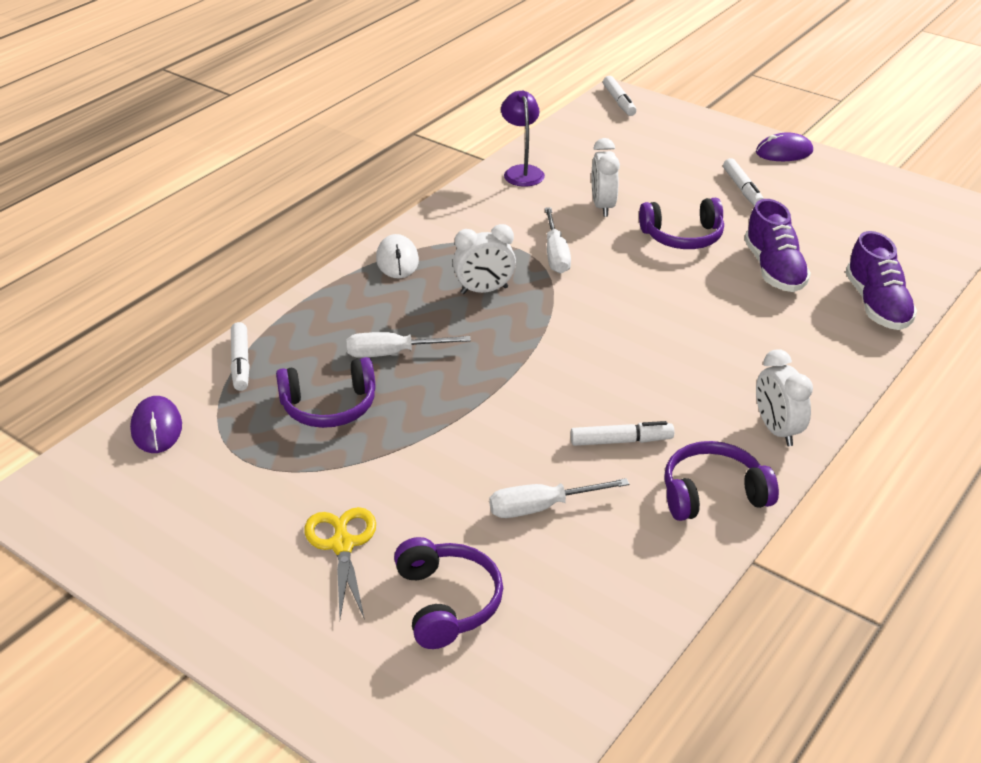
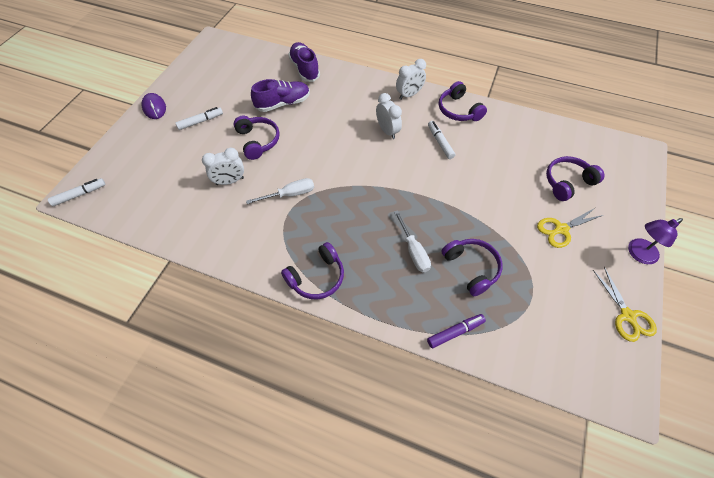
camera: 105 degrees left, 20 degrees up
(136, 563) = (627, 316): none -> yellow scissors
(156, 428) = (533, 356): purple mouse -> none
(241, 363) = (455, 332): white marker -> purple marker
(397, 260) = (317, 277): white mouse -> purple headphones
(484, 290) = (337, 221): white clock -> white clock (387, 131)
(522, 172) = (189, 232): purple lamp -> purple lamp (638, 254)
(541, 507) = (496, 162): white screwdriver -> none
(877, 305) = (305, 69): purple shoe -> purple shoe turned 90 degrees counterclockwise

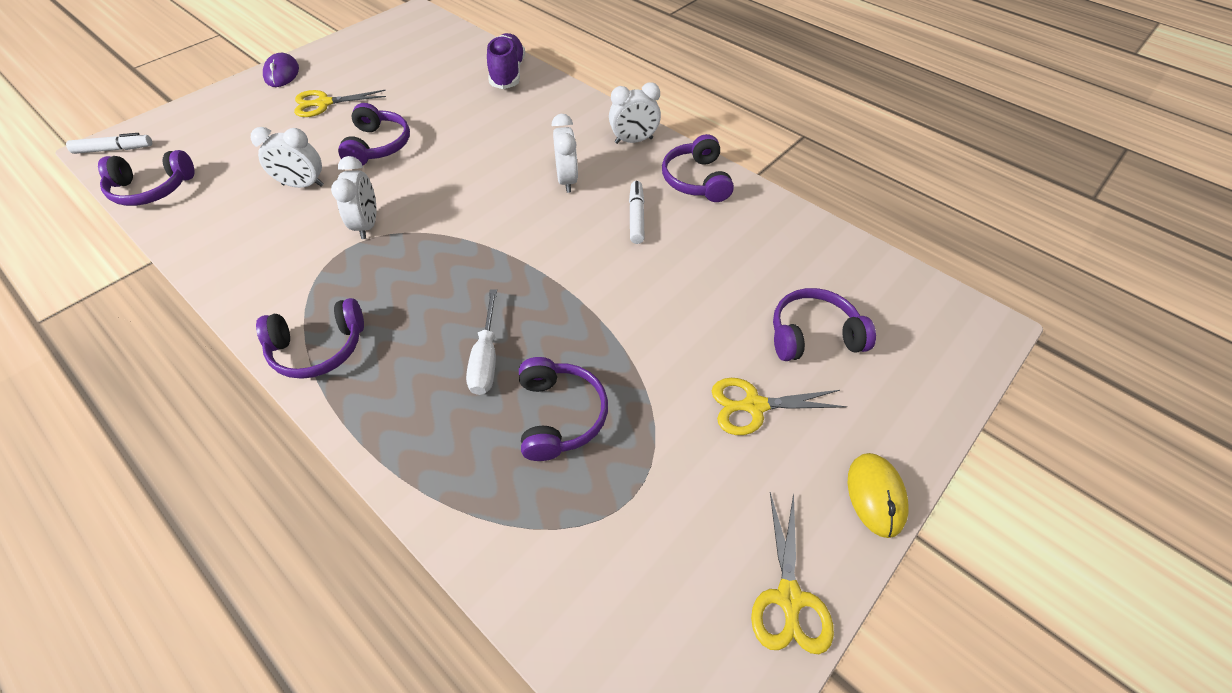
camera: 20 degrees right, 5 degrees down
(131, 213) = (152, 189): none -> purple headphones
(200, 121) = (324, 103): white marker -> yellow scissors
(283, 103) = (446, 108): purple shoe -> none
(290, 194) = (367, 225): white screwdriver -> white clock
(455, 332) = (463, 507): purple marker -> none
(638, 254) = (875, 495): purple lamp -> yellow mouse

